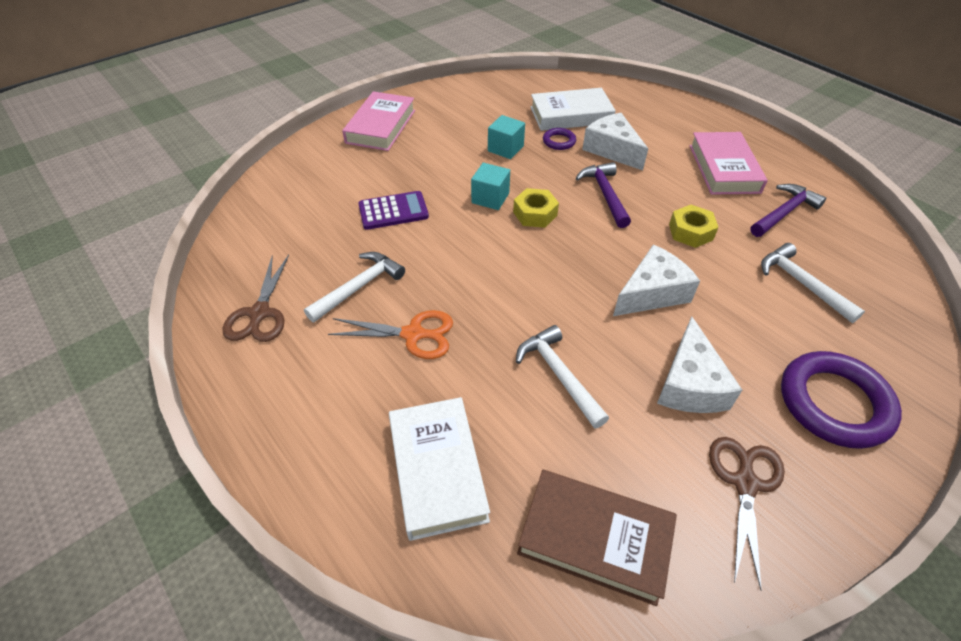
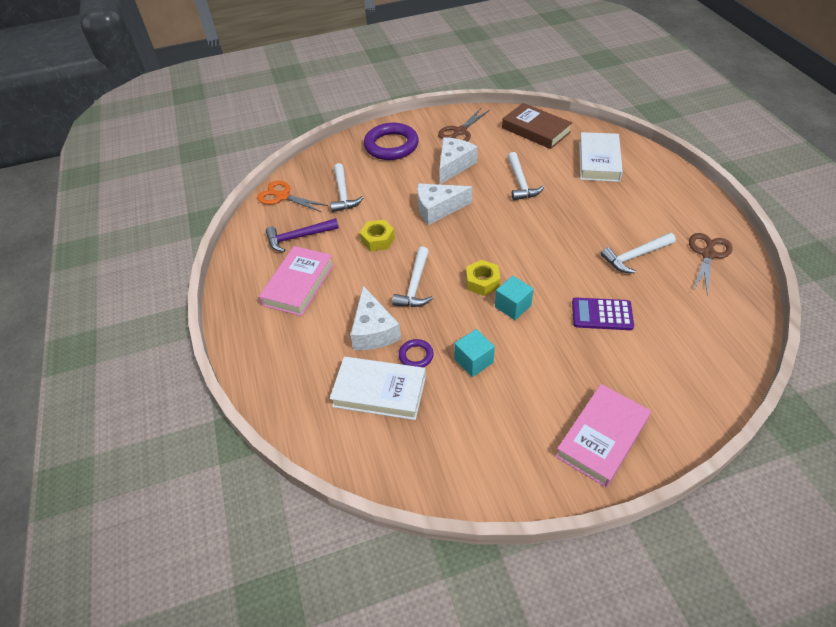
camera: 155 degrees left, 0 degrees up
(413, 334) = (601, 219): orange scissors -> orange scissors (283, 196)
(605, 194) = (415, 285): purple hammer -> white hammer

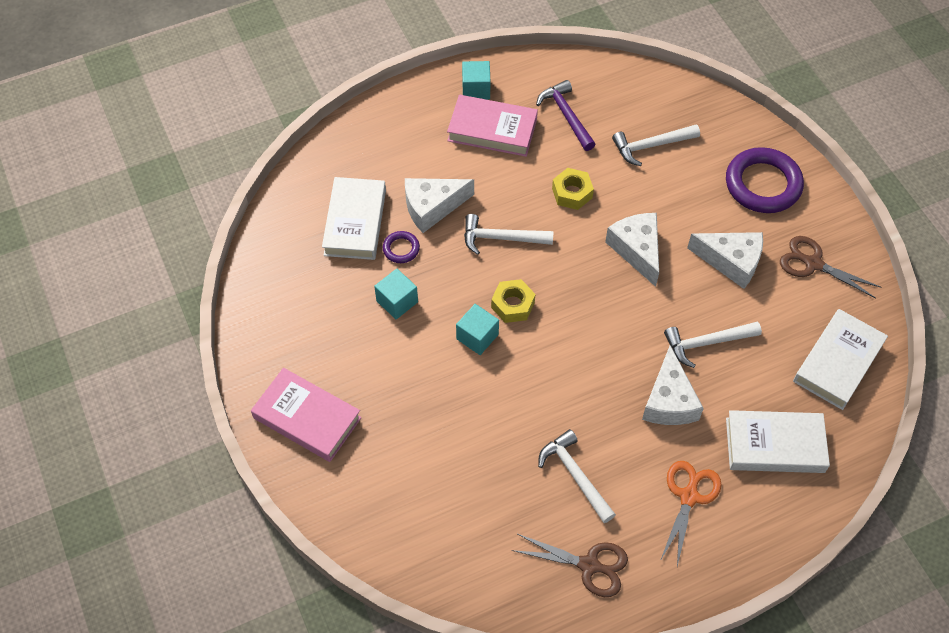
camera: 80 degrees right, 10 degrees up
(249, 293) = (476, 89): none -> turquoise cube
(283, 196) = (636, 86): orange scissors -> orange scissors (689, 496)
(536, 130) = (838, 362): brown book -> white book
(568, 204) = (669, 400): none -> white cheese
(602, 314) = (472, 429): purple calculator -> none

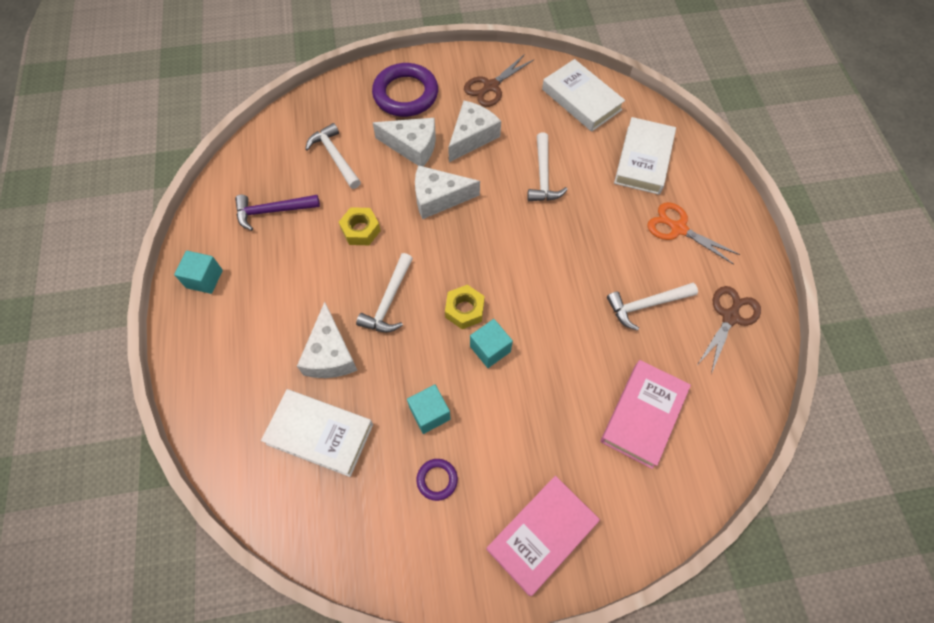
camera: 75 degrees left, 5 degrees up
(401, 249) = (369, 395): purple ring -> purple ring (437, 480)
(492, 130) = (260, 277): pink book -> pink book (643, 415)
(651, 146) = (335, 157): white hammer -> white hammer turned 150 degrees clockwise
(669, 400) = (590, 217): white cheese -> white cheese (412, 146)

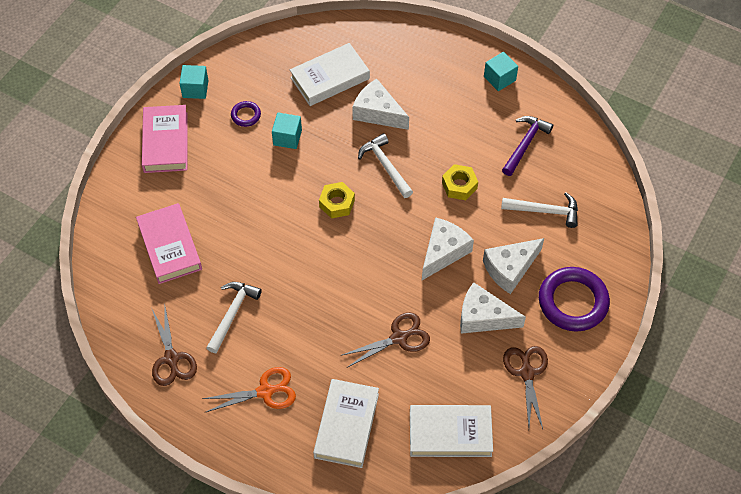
camera: 130 degrees right, 5 degrees down
(472, 137) = (483, 317): white cheese -> white cheese turned 120 degrees clockwise
(490, 349) = (295, 198): turquoise cube -> turquoise cube (195, 89)
(543, 176) = (399, 338): white hammer -> brown scissors
(643, 159) = (346, 425): white book -> white book turned 45 degrees clockwise

